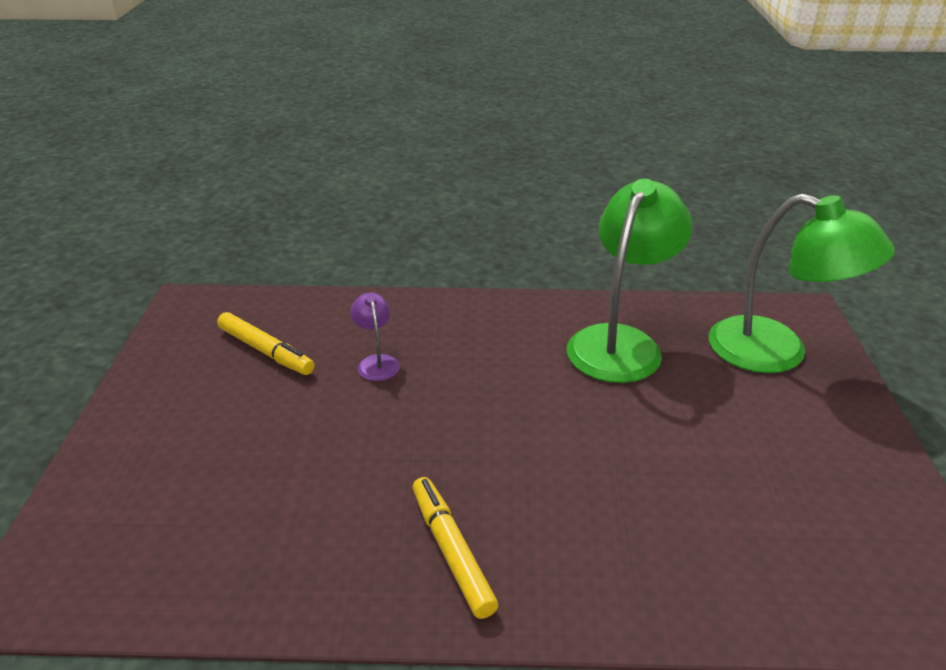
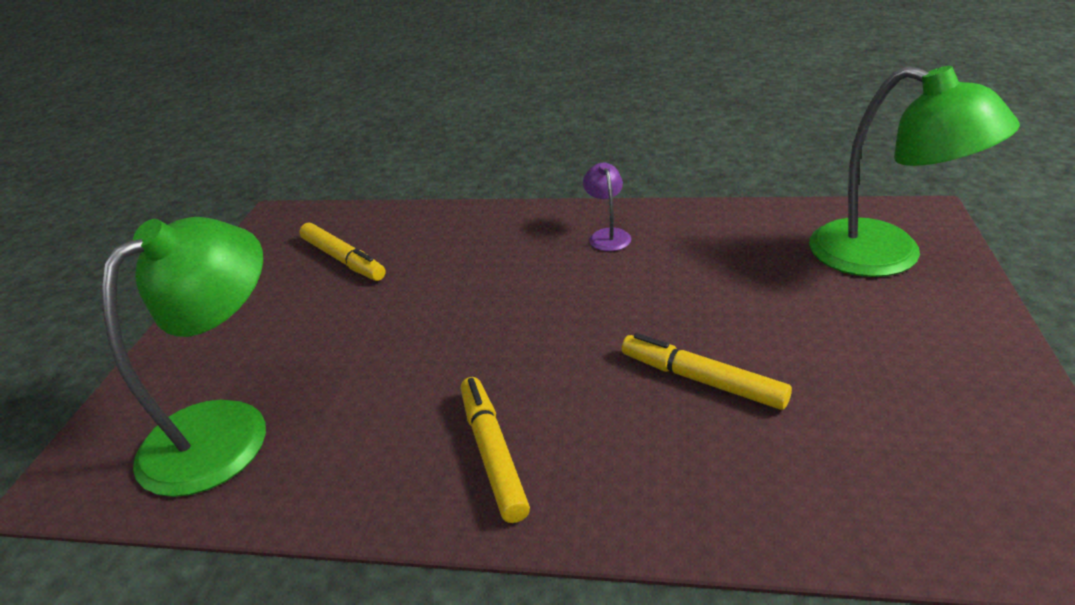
camera: 10 degrees right, 0 degrees up
(377, 362) = (450, 269): purple lamp -> purple lamp (607, 235)
(621, 342) = (711, 248): green lamp -> green lamp (226, 428)
(631, 475) = (702, 380): none -> yellow marker

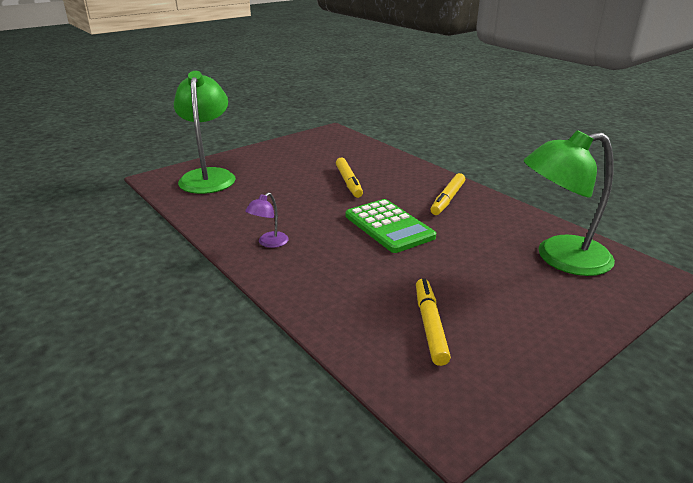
camera: 140 degrees left, 5 degrees down
(513, 335) = (389, 226): none -> green calculator

